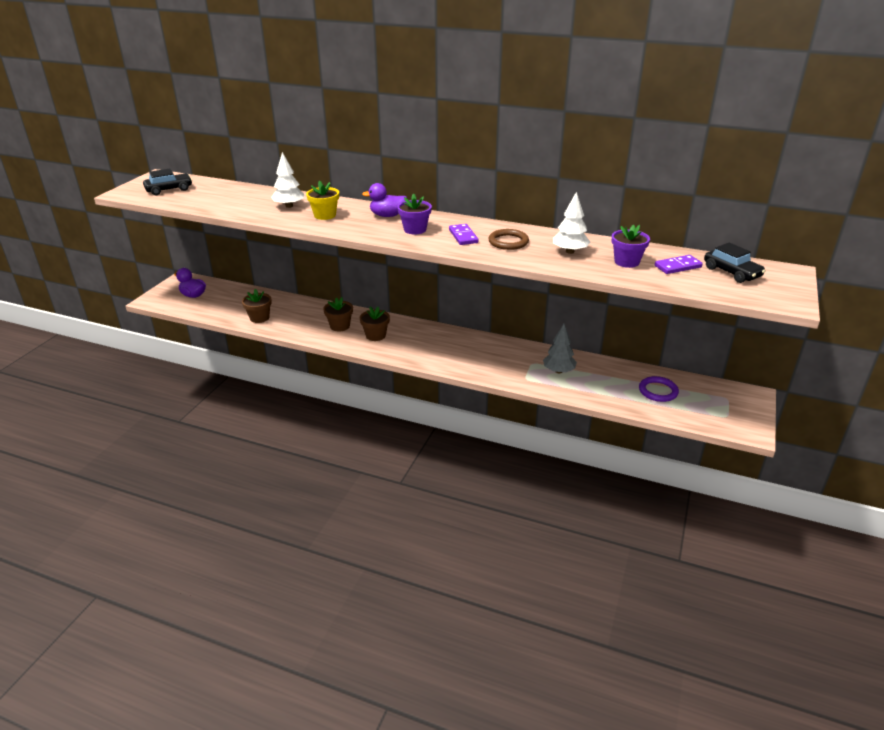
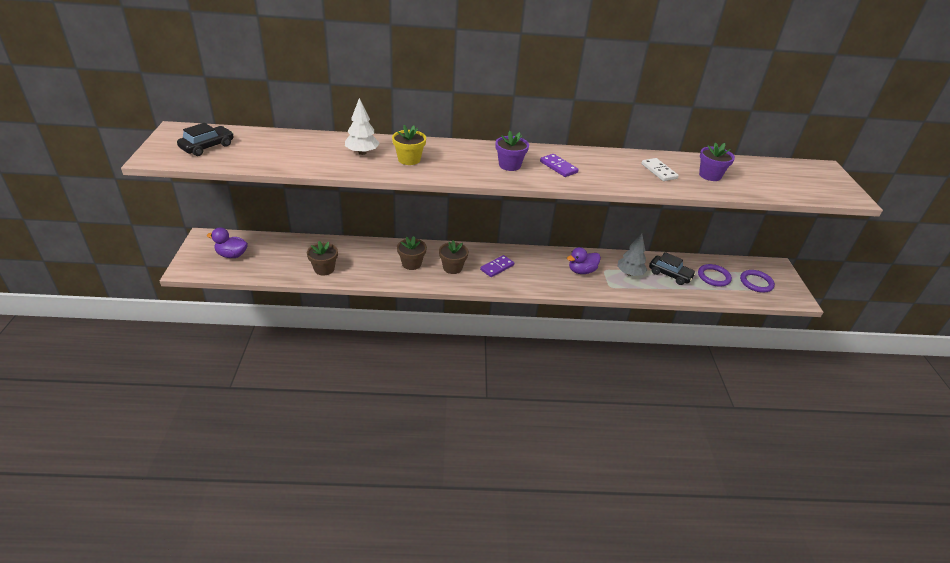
camera: 25 degrees left, 5 degrees up
(387, 215) = (469, 152): purple duck -> purple duck (581, 271)
(508, 242) = (601, 168): brown ring -> none
(570, 251) = (658, 171): white tree -> white domino
(678, 266) = (749, 174): purple domino -> purple domino (497, 267)
(708, 406) = (756, 283): none -> purple ring
(732, 272) = (790, 174): black car -> black car (670, 274)

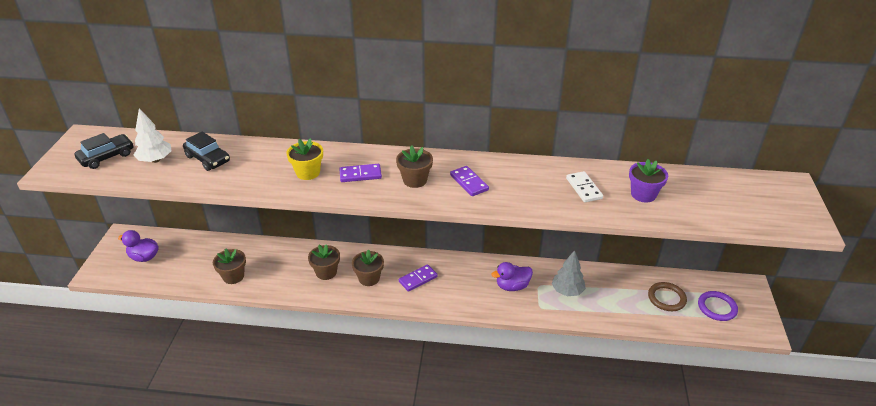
camera: 10 degrees right, 0 degrees up
(362, 153) = (261, 164): white tree -> white tree (155, 160)
(458, 161) = (360, 174): none -> purple domino
(509, 165) = (415, 180): purple flower pot -> brown flower pot
(670, 274) = (614, 293): black car -> black car (208, 159)
(713, 277) = (666, 298): purple ring -> brown ring

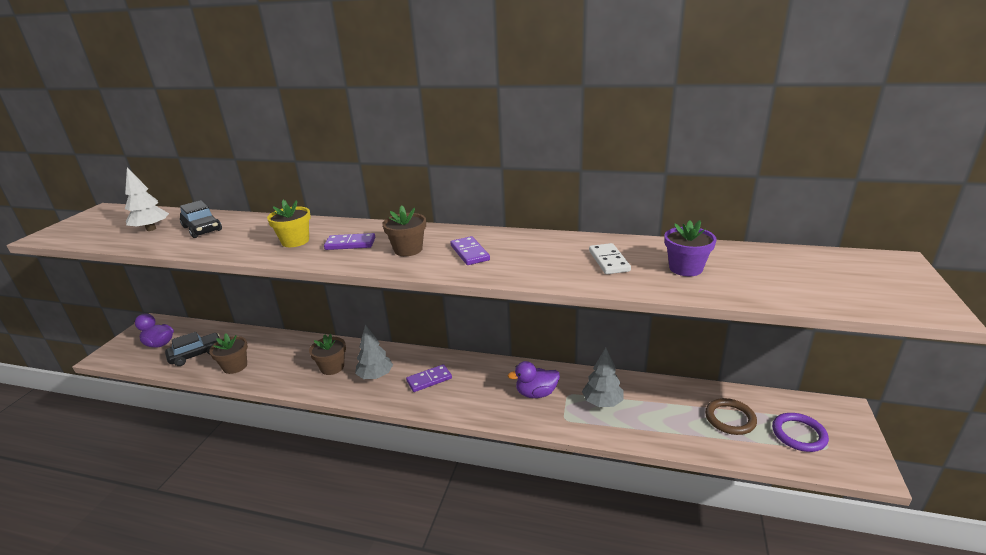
camera: 10 degrees right, 10 degrees down
(107, 157) = (108, 226): black car -> black car (196, 354)
(369, 278) = (375, 376): brown flower pot -> grey tree

